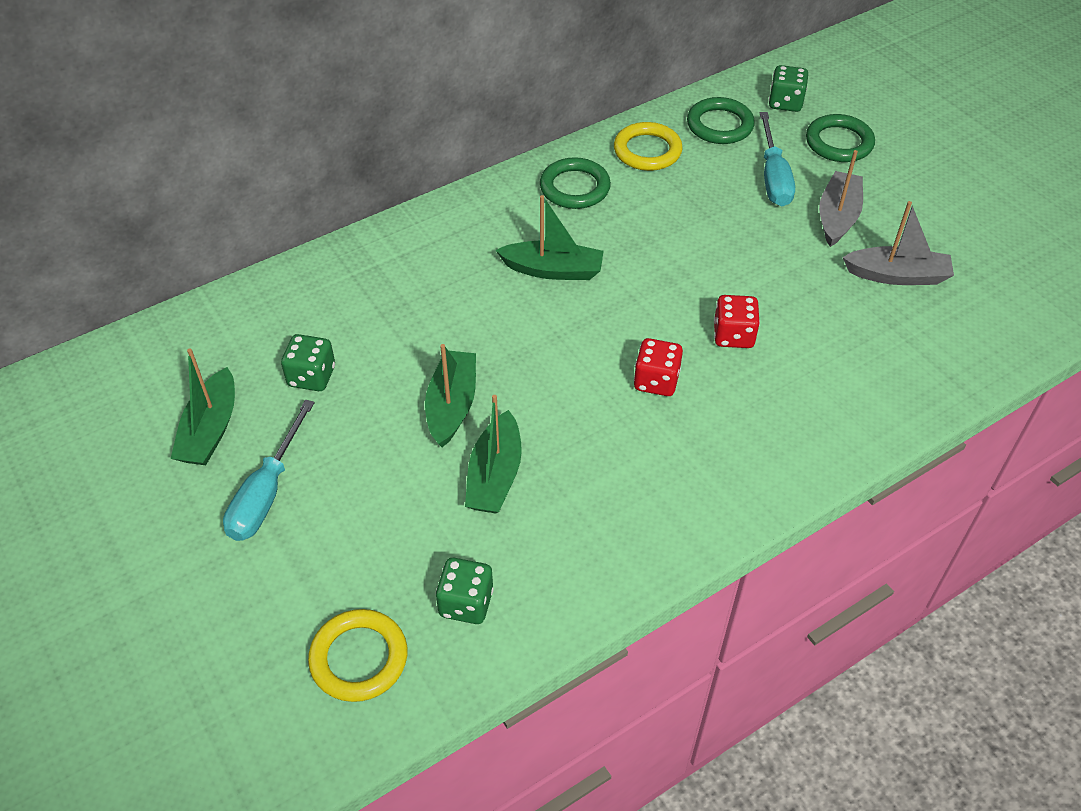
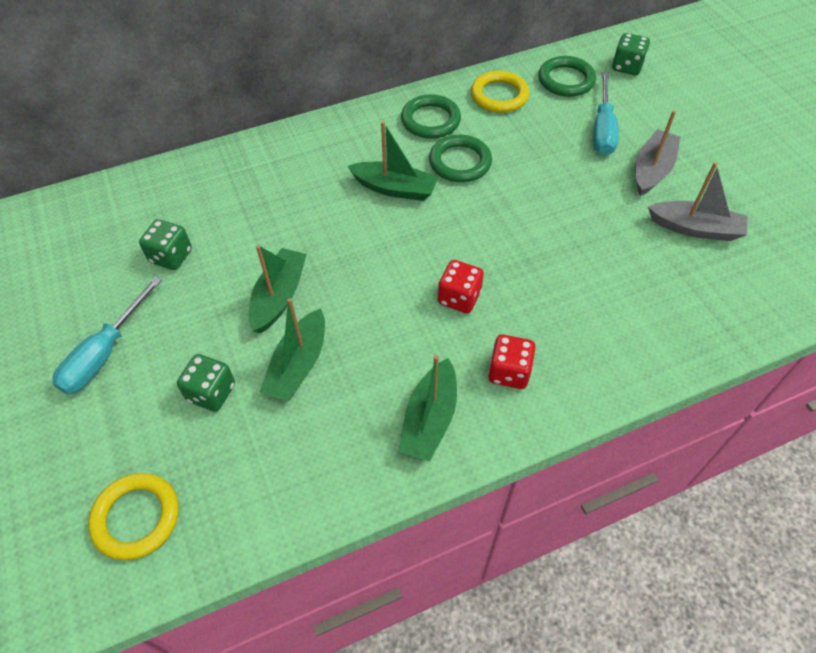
camera: 10 degrees right, 5 degrees up
(210, 430) = (76, 292): green boat -> green boat (430, 419)
(466, 603) = (242, 480): green dice -> green dice (211, 392)
(733, 335) = (536, 265): red dice -> red dice (509, 372)
(839, 143) = (666, 105): green ring -> green ring (460, 162)

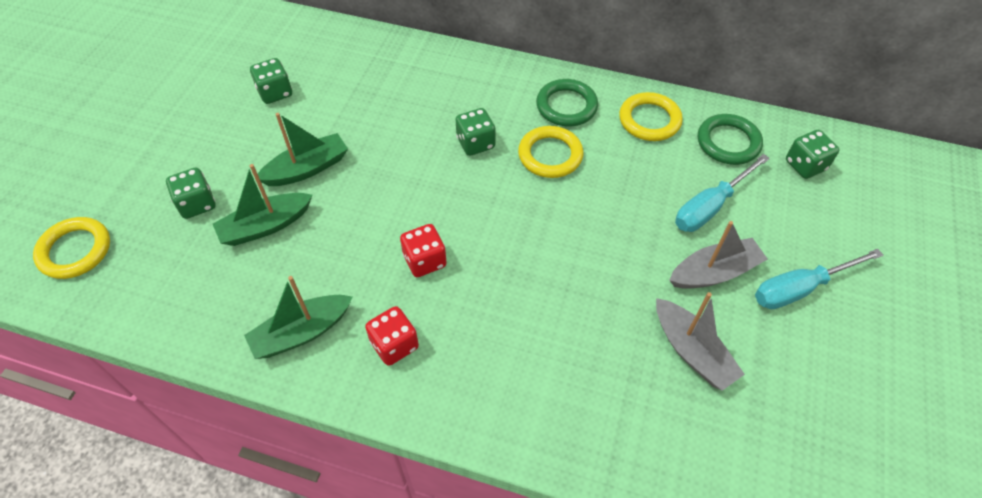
camera: 40 degrees right, 0 degrees up
(104, 353) = (170, 131): turquoise screwdriver -> turquoise screwdriver (800, 288)
(395, 188) = (475, 143): green boat -> green dice
(460, 162) = (550, 155): green ring -> yellow ring

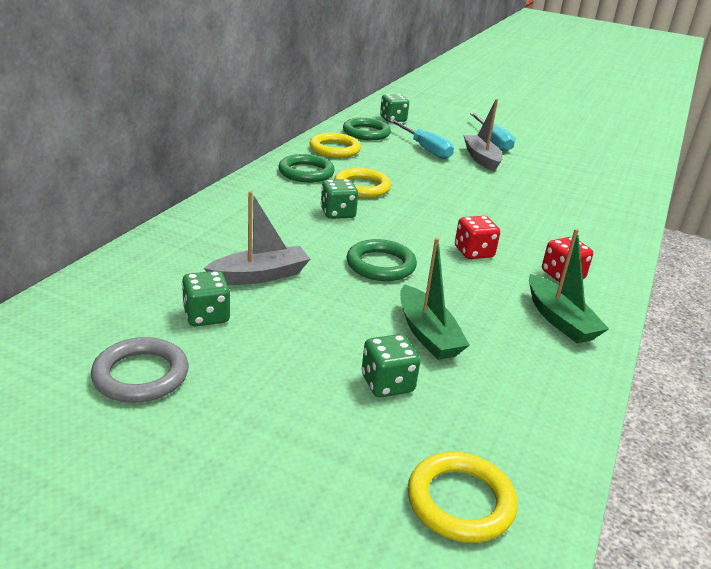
camera: 85 degrees left, 25 degrees down
(203, 79) = (141, 375): none -> grey ring
(307, 168) = (347, 302): green boat -> none
(377, 186) = (381, 265): none -> green ring
(692, 351) = (544, 176): grey boat -> grey boat (260, 275)

